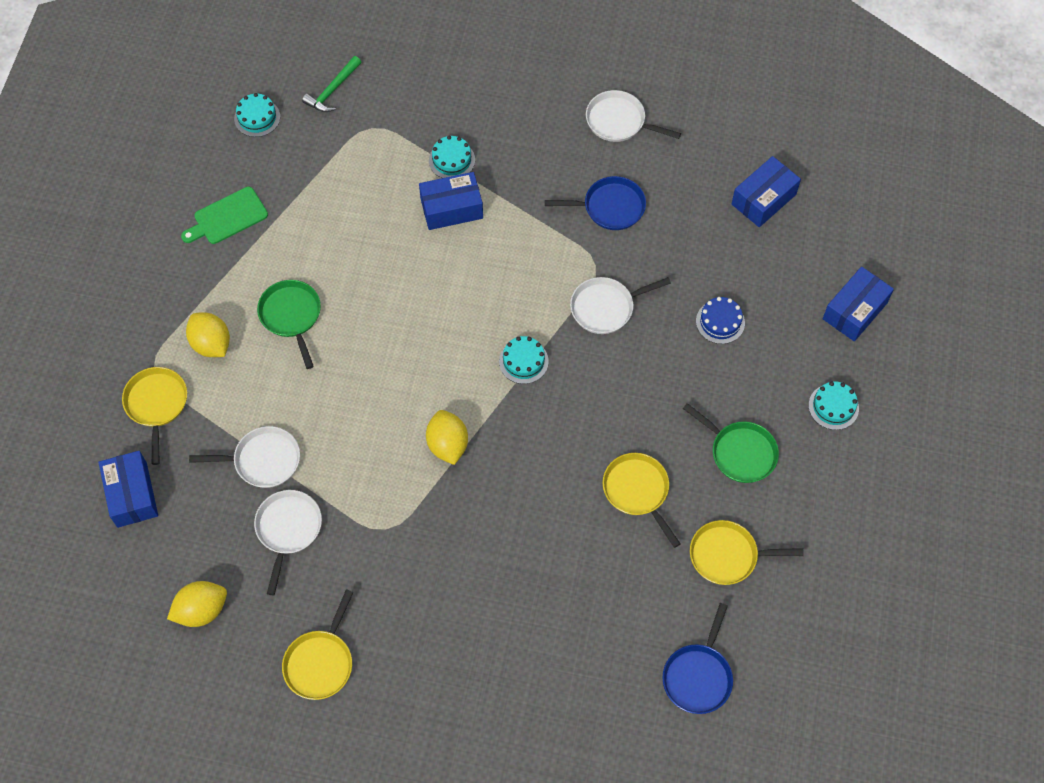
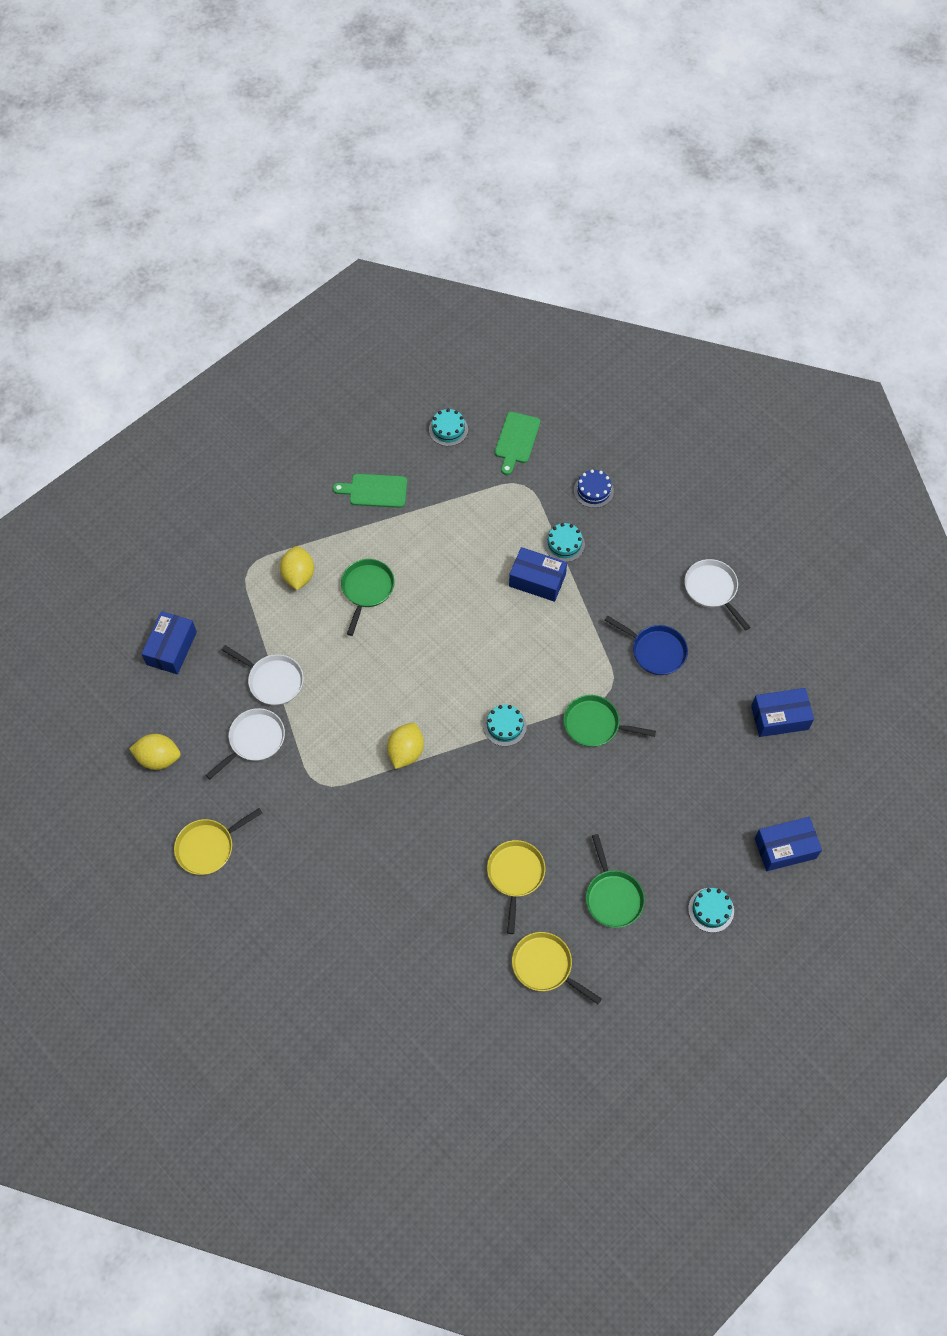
camera: 35 degrees right, 0 degrees up
(156, 405) = (232, 595): yellow pan -> none
(332, 90) = (516, 440): green hammer -> green cutting board
(606, 307) = (595, 724): white pan -> green pan
(698, 676) = (457, 1038): blue pan -> none
(720, 322) = (673, 790): blue cake -> blue cake (593, 490)

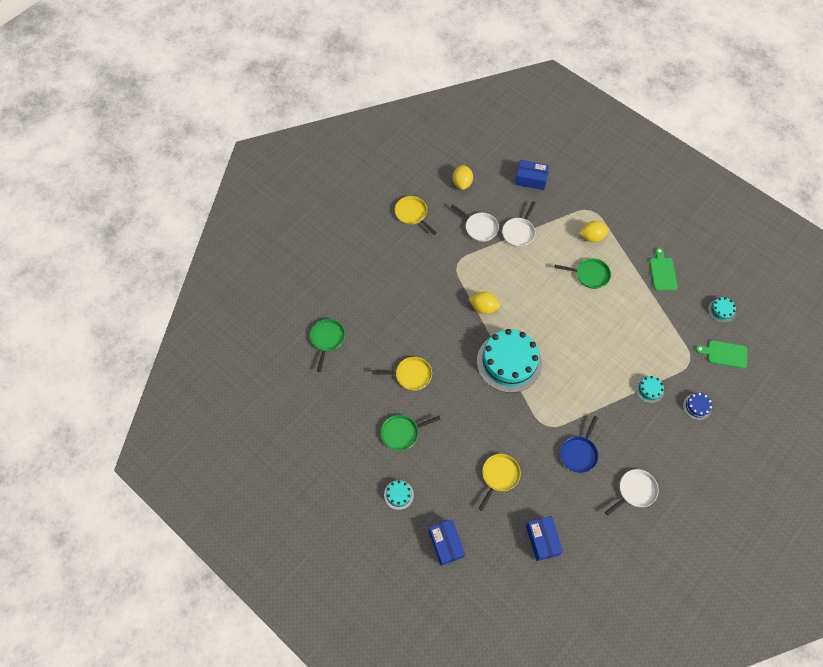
camera: 85 degrees right, 0 degrees up
(505, 726) = (509, 362): turquoise cake -> turquoise cake, size x2.35
(537, 580) = (617, 374): blue box -> none
(545, 966) = (355, 396): yellow pan -> yellow pan (499, 476)
(595, 724) = (518, 416): green pan -> green pan (327, 339)

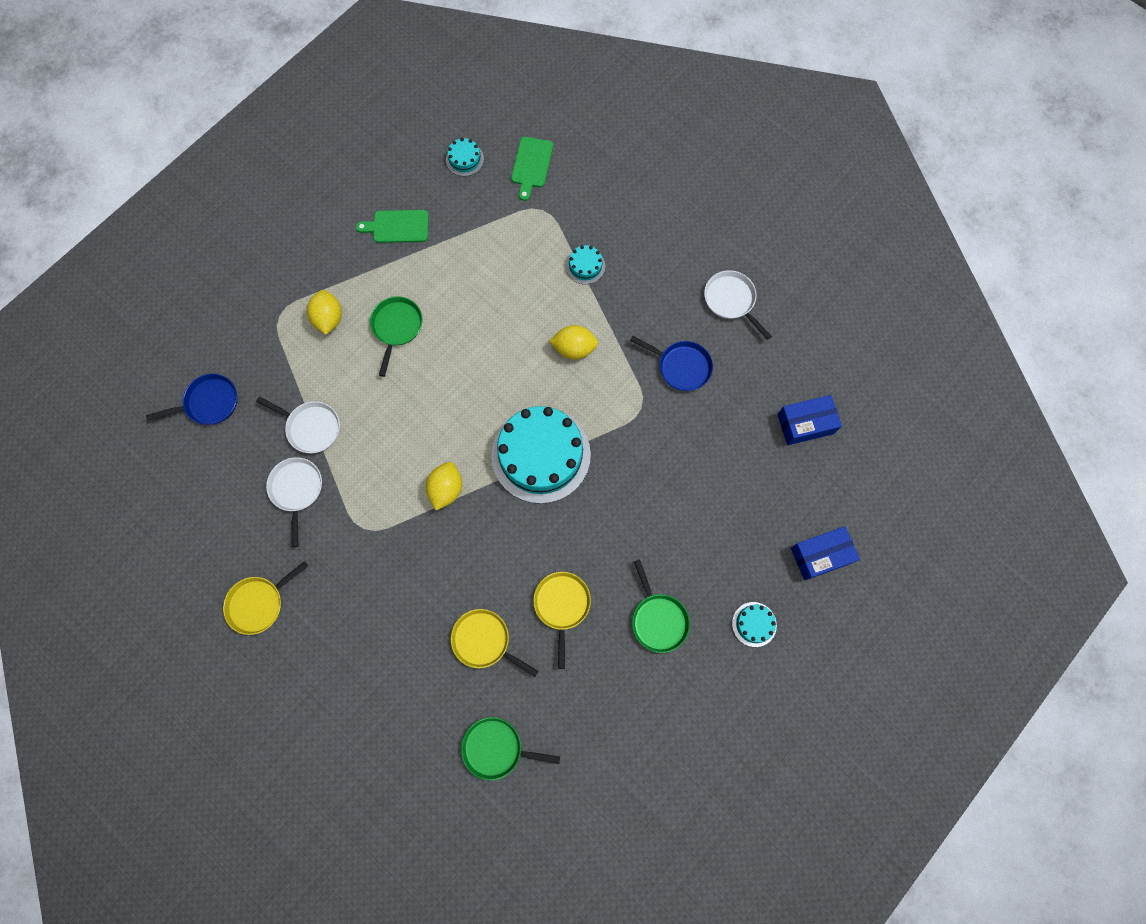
camera: 90 degrees left, 10 degrees up
(462, 183) = (203, 516): yellow lemon -> yellow lemon (574, 348)
(479, 227) = (297, 490): white pan -> white pan turned 45 degrees counterclockwise
(499, 476) = (719, 477): yellow pan -> yellow pan (484, 641)
(531, 179) = (209, 403): blue box -> blue pan
(697, 406) = (609, 210): blue cake -> none

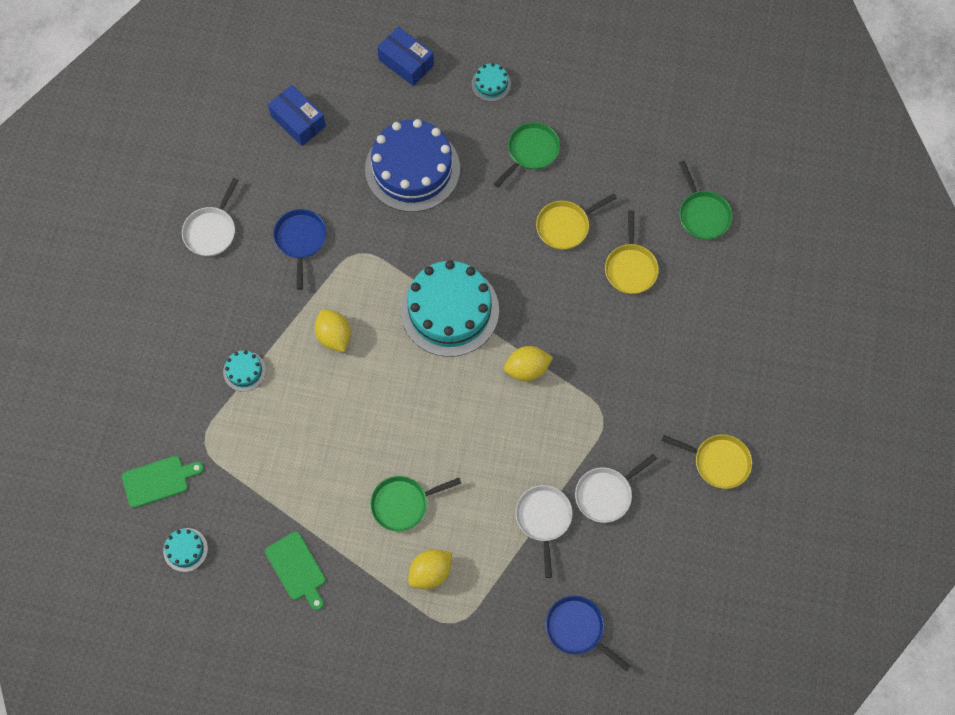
camera: 120 degrees left, 5 degrees down
(700, 499) = (412, 169): none -> blue cake

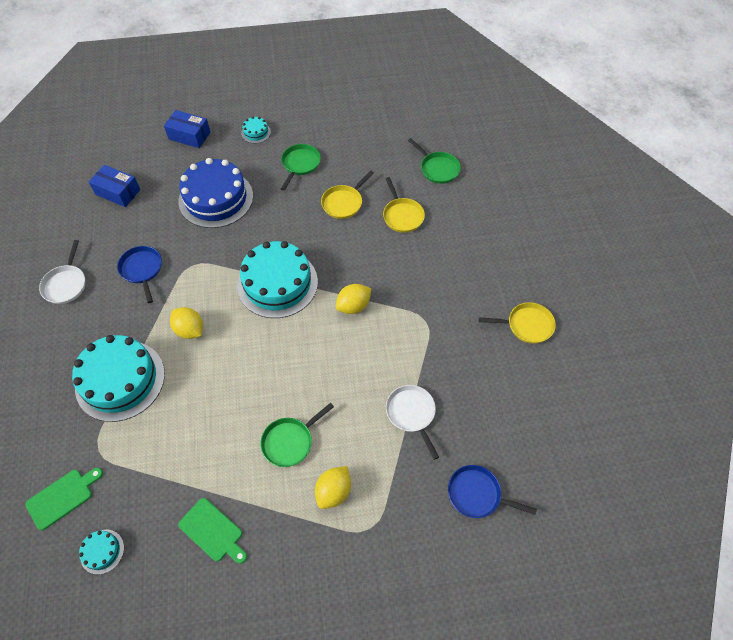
camera: 20 degrees left, 10 degrees down
(244, 371) = (120, 380): turquoise cake -> turquoise cake, size x2.35
(606, 494) = (453, 377): white pan -> none

